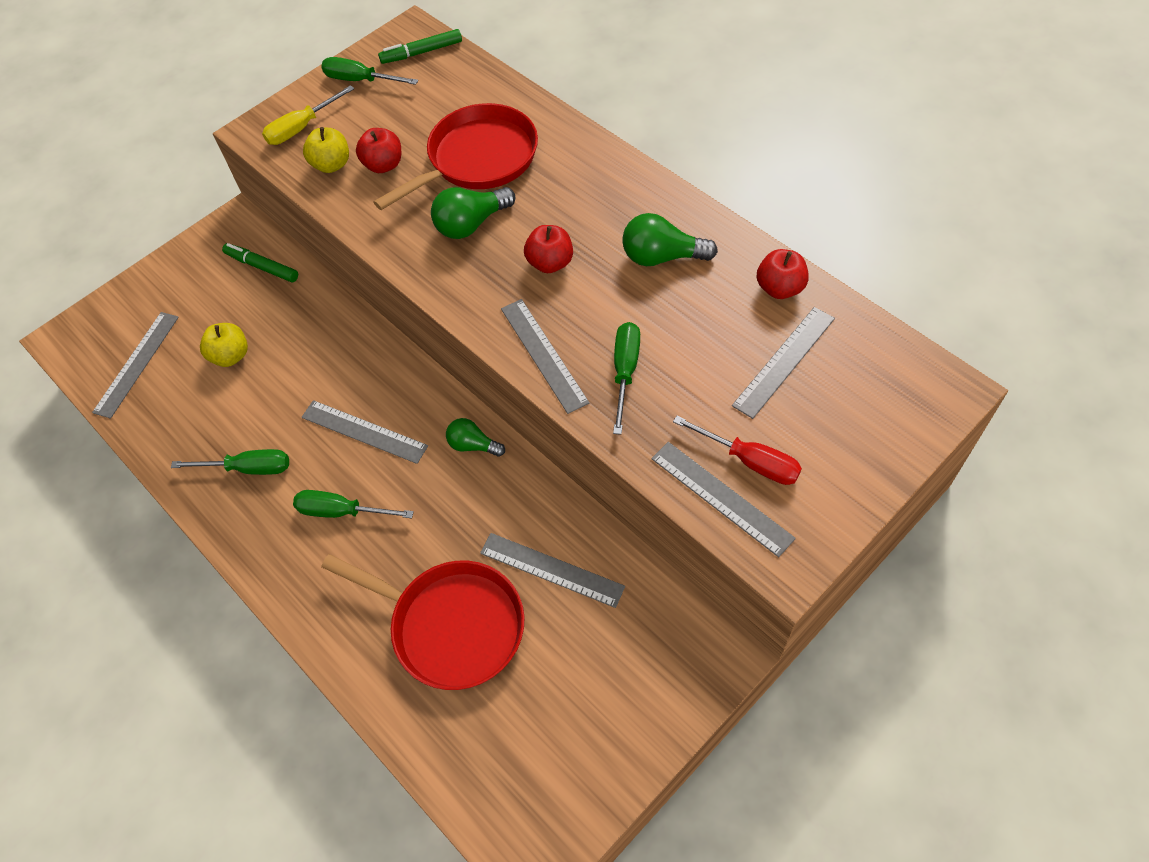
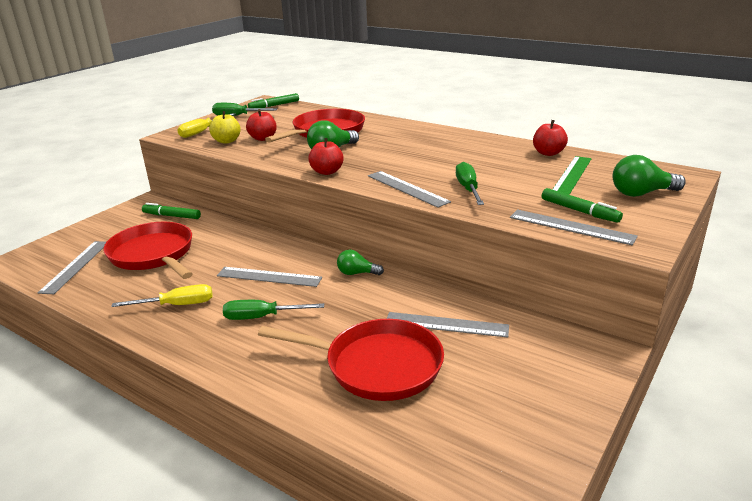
camera: 15 degrees left, 30 degrees down
(231, 356) = (153, 255): yellow apple -> red pan
(248, 468) = (177, 305): green screwdriver -> yellow screwdriver
(550, 263) = (392, 158): red apple -> red apple (327, 172)
(662, 257) = (465, 150): green light bulb -> green light bulb (641, 193)
(750, 461) = (579, 211): red screwdriver -> green marker
(784, 361) = (571, 175): grey ruler -> green ruler

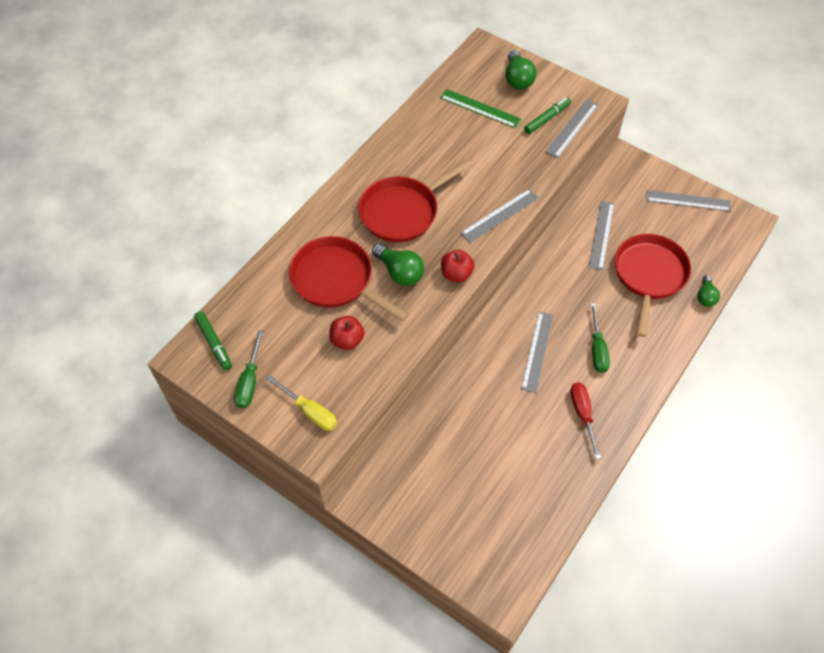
camera: 90 degrees left, 30 degrees up
(75, 266) = (516, 527): grey ruler -> grey ruler (688, 201)
(153, 255) = (495, 458): red pan -> red pan (403, 211)
(172, 216) = (406, 463): green marker -> none
(177, 305) = (582, 414): yellow screwdriver -> red screwdriver
(227, 141) = (350, 377): yellow apple -> none
(357, 273) = (532, 287): green light bulb -> green light bulb (705, 296)
(468, 189) = (503, 175): green screwdriver -> none
(548, 153) = (428, 112): red apple -> none

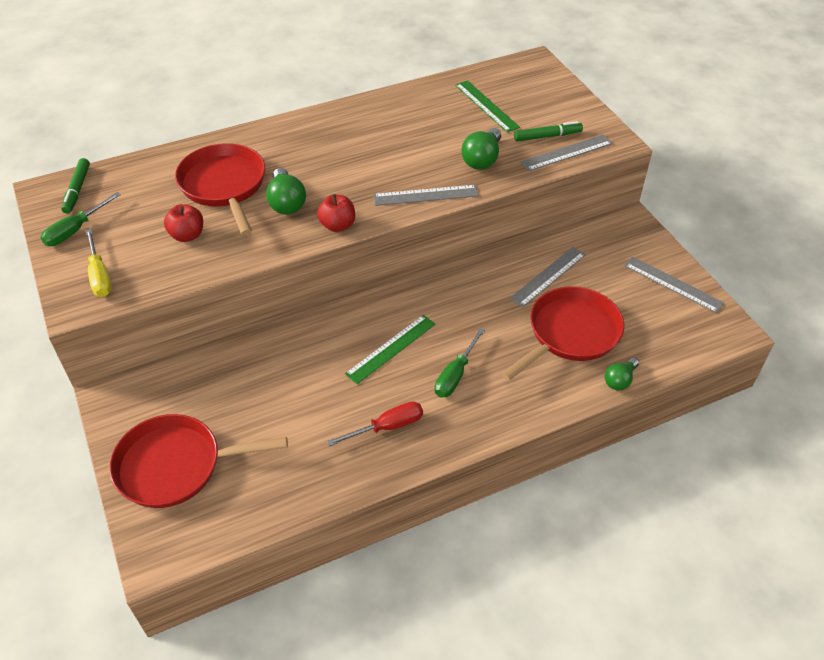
camera: 30 degrees right, 10 degrees down
(403, 211) = (336, 157): red pan -> red pan (176, 465)
(517, 79) = (546, 96): green light bulb -> green light bulb (482, 159)
(537, 351) = (391, 348): grey ruler -> green ruler
(582, 414) = (387, 427): red screwdriver -> red screwdriver turned 45 degrees clockwise

